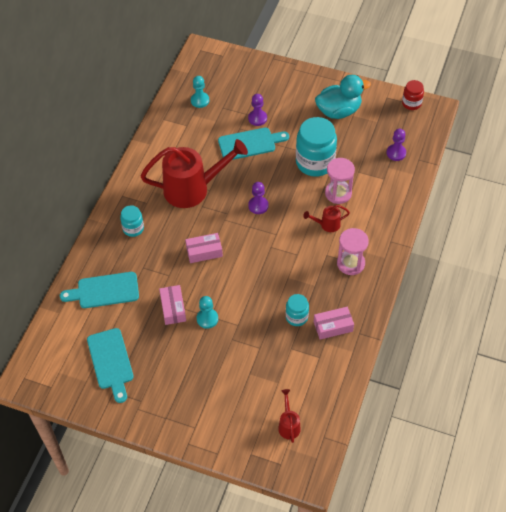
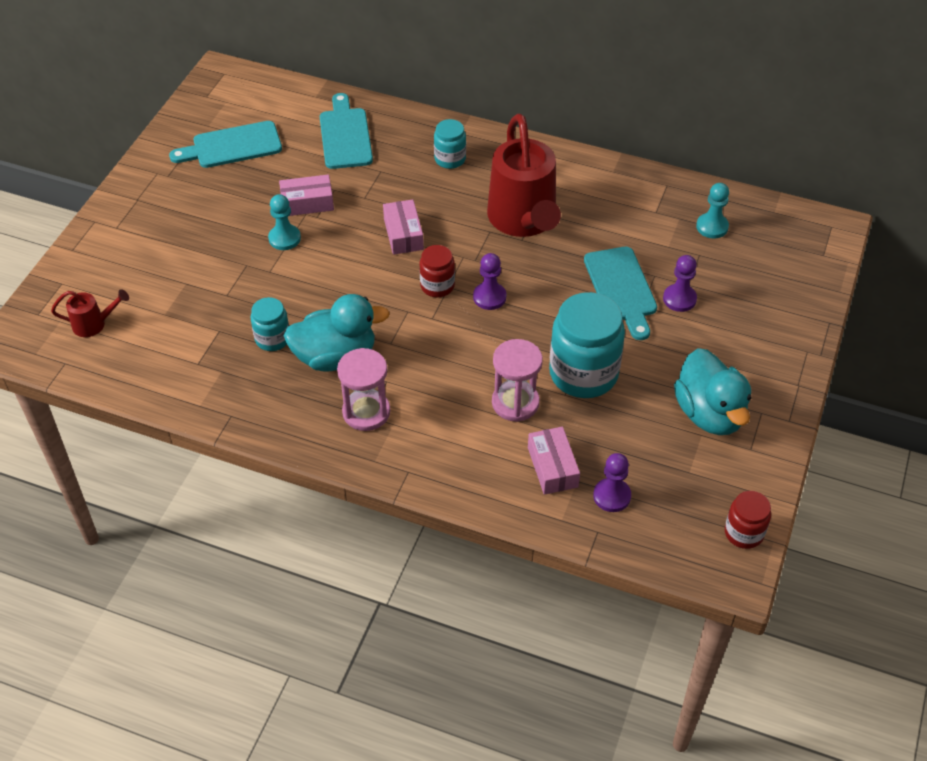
camera: 90 degrees right, 5 degrees down
(249, 232) = (437, 286): none -> red jar
(309, 282) = (335, 357): none -> turquoise duck
(327, 224) = (448, 384): red watering can -> none
(333, 326) = (248, 383): pink box -> pink box (552, 467)

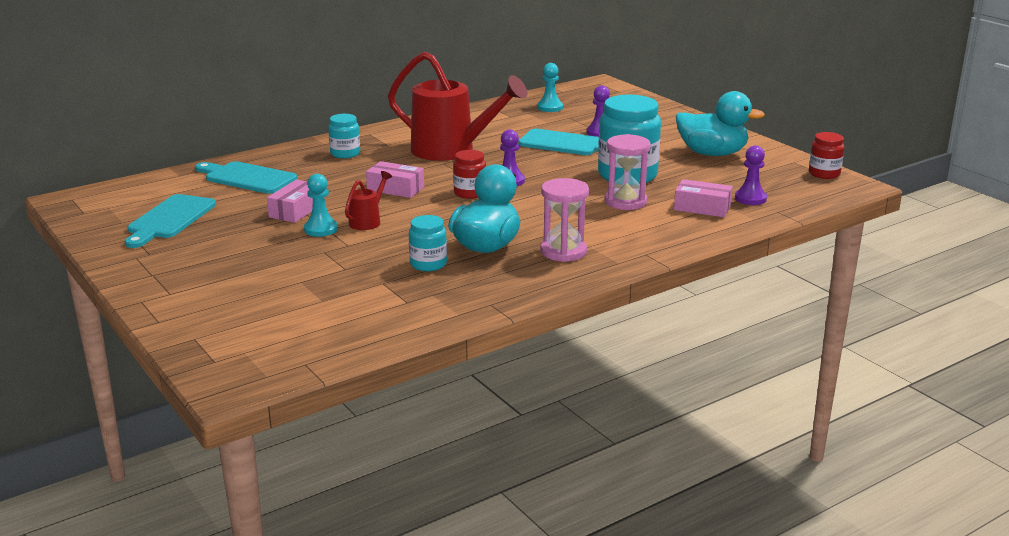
camera: 55 degrees left, 25 degrees down
(94, 324) = (278, 336): red watering can -> red watering can (368, 221)

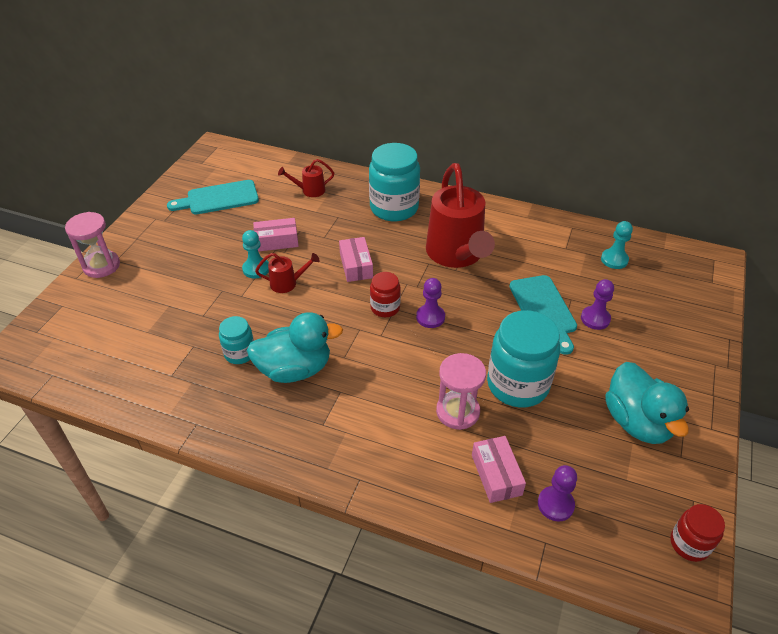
camera: 55 degrees right, 20 degrees up
(247, 178) = (310, 190): turquoise cutting board -> red watering can
(345, 154) = (394, 208): turquoise jar -> turquoise jar, size x1.91
(563, 251) = (321, 420): pink hourglass -> pink hourglass (101, 266)

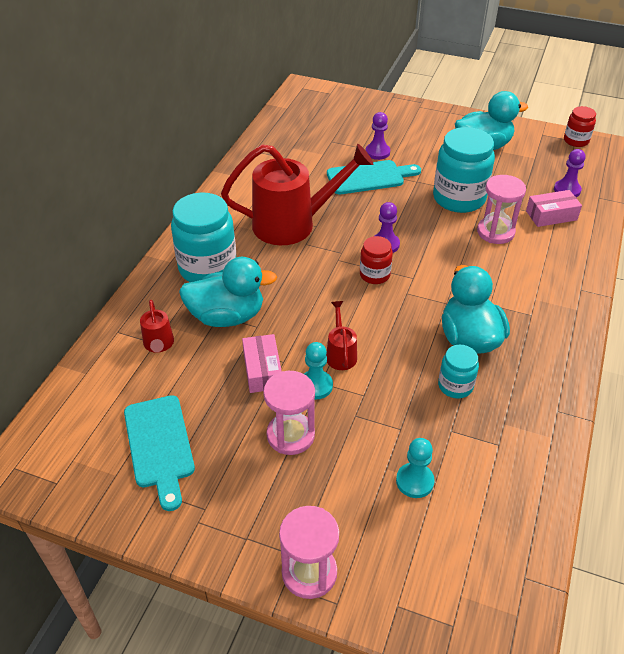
camera: 90 degrees left, 0 degrees up
(212, 256) = (290, 435): none -> pink hourglass
(336, 221) = (227, 316): none -> turquoise duck
(356, 265) = (309, 297): pink box -> none
(614, 260) = (302, 134): turquoise pawn -> turquoise pawn (414, 481)

